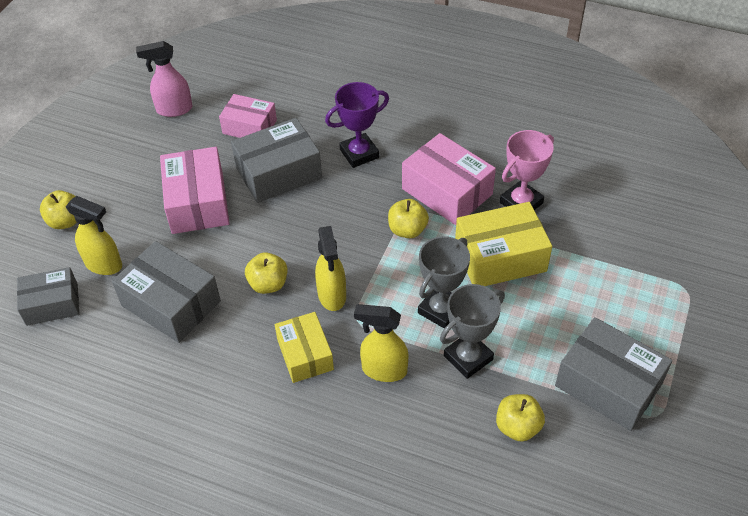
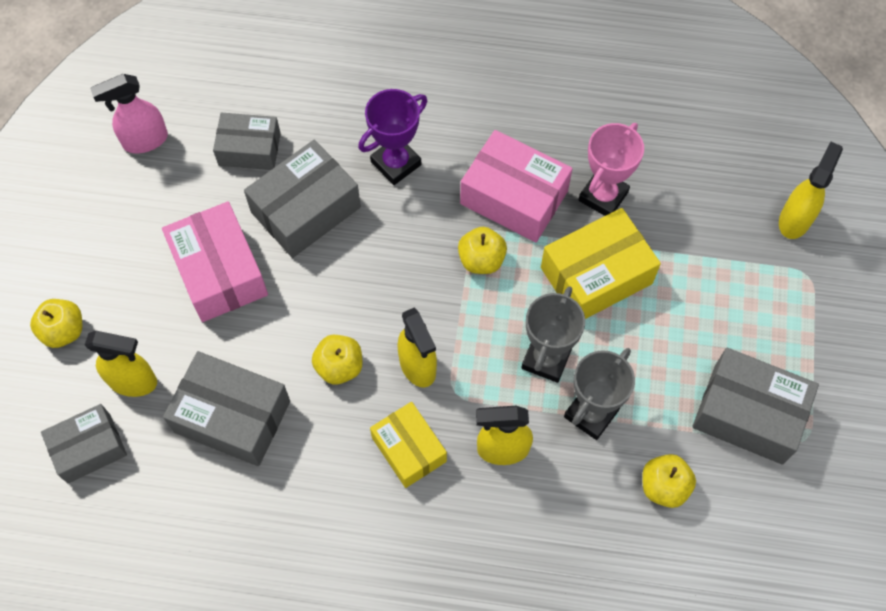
camera: 15 degrees left, 15 degrees up
(249, 127) = (249, 149): pink box -> grey box
(683, 246) = (795, 219): none -> yellow spray bottle

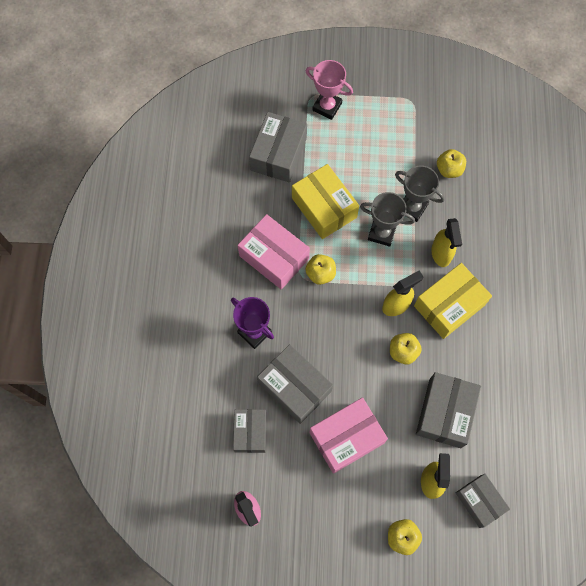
camera: 95 degrees left, 5 degrees up
(409, 449) = (449, 305): yellow box -> yellow box, size x1.52
(514, 197) = (274, 257): pink box -> pink box turned 75 degrees counterclockwise
(603, 196) = (269, 205): pink trophy -> pink trophy (327, 107)
(748, 414) = (400, 128): grey box -> grey box (278, 154)
(795, 219) = (276, 102): yellow spray bottle -> none

